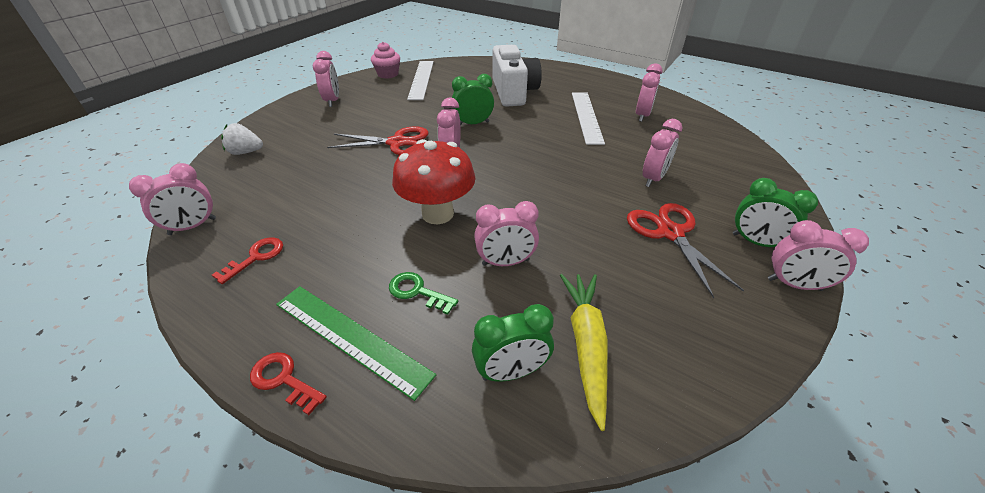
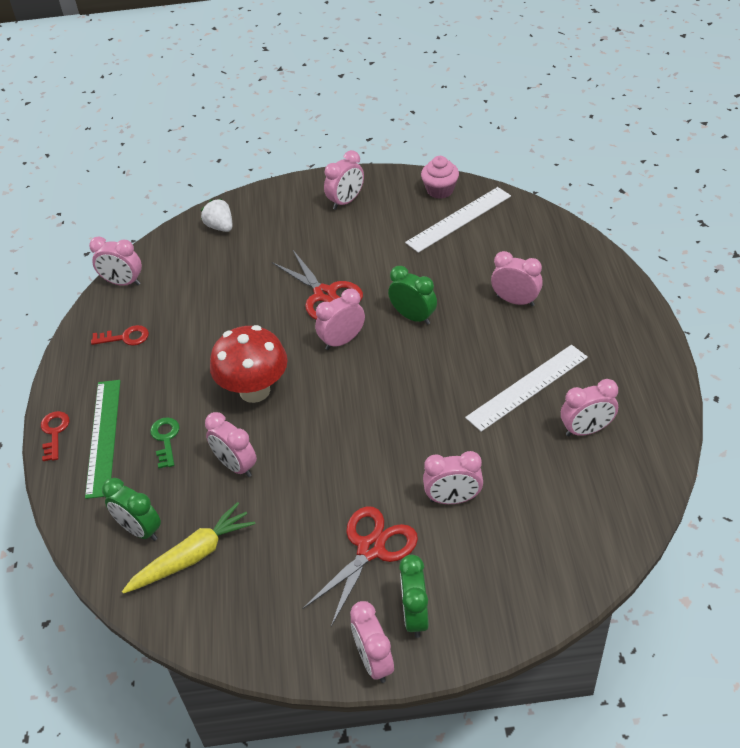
camera: 55 degrees right, 5 degrees up
(513, 92) = (515, 301): white camera -> pink clock

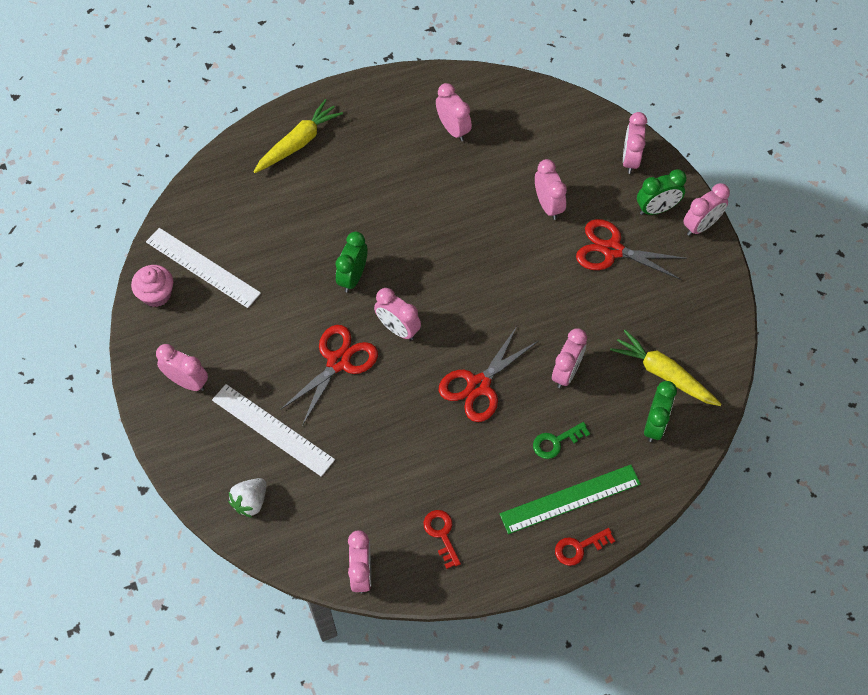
camera: 110 degrees left, 15 degrees up
(254, 390) = (478, 385): red mushroom -> red scissors
(515, 301) = (314, 200): pink clock -> pink clock (630, 159)
(527, 387) = (417, 175): white ruler -> white ruler (272, 429)
(592, 298) = (298, 143): none -> yellow carrot

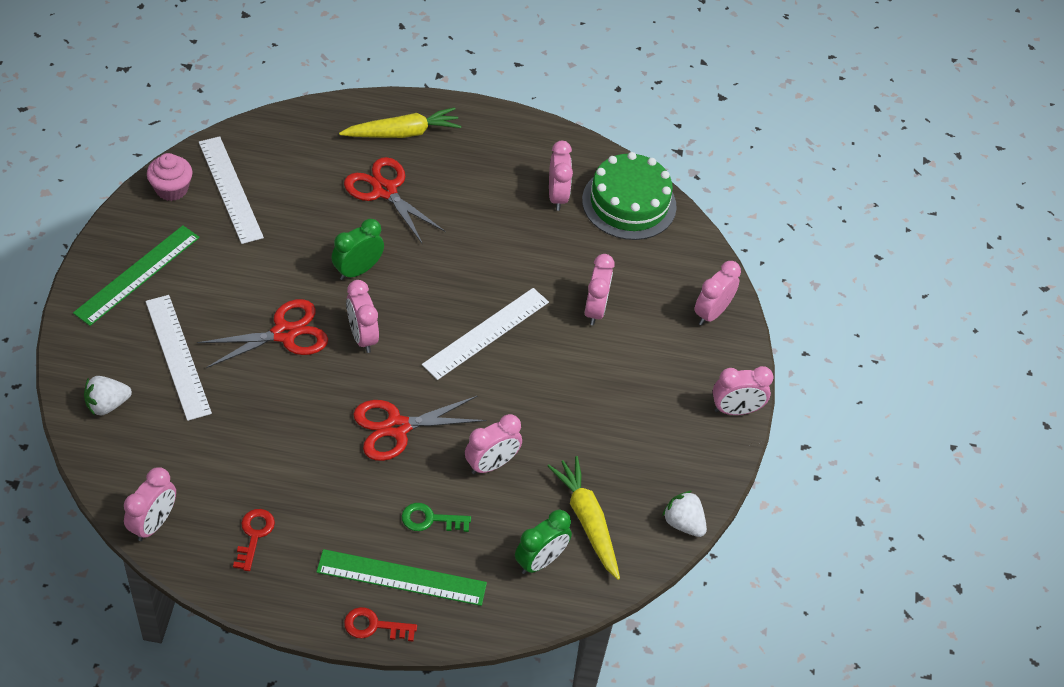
camera: 25 degrees right, 10 degrees down
(187, 382) = (137, 274): pink clock -> green ruler
(485, 271) = (486, 333): none -> white ruler
(508, 105) = (629, 203): none -> green cake
(612, 250) = (627, 382): red scissors -> red scissors (385, 190)
(656, 209) = (702, 371): green clock -> none
(728, 334) = (683, 523): none -> white strawberry

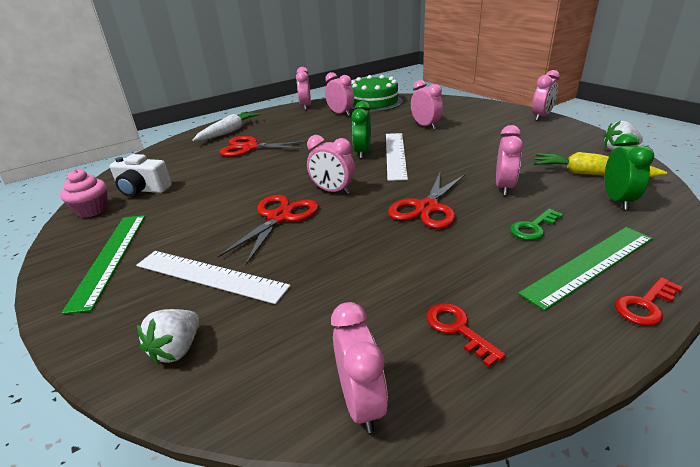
camera: 35 degrees left, 20 degrees down
(230, 189) = (143, 190): white ruler -> white camera
(357, 270) = (283, 174): green clock -> green clock (362, 153)
(402, 133) = (229, 132): yellow carrot -> white carrot
(711, 313) = (468, 105): pink clock -> pink clock (305, 106)

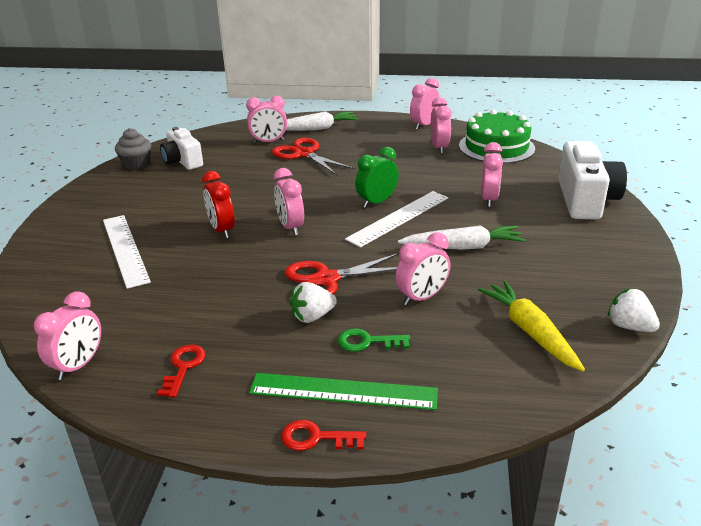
camera: 40 degrees right, 0 degrees up
(92, 210) = (136, 164): pink cupcake -> grey cupcake
(110, 258) = (99, 207): green ruler -> none
(177, 349) = (53, 283): white strawberry -> white strawberry (312, 316)
(279, 217) = (222, 230): red scissors -> red clock
(465, 152) = (463, 247): none -> white carrot
(472, 108) = (585, 200): none -> white camera
(541, 117) = (639, 247): pink clock -> pink clock (268, 142)
(617, 200) = (491, 366): green clock -> none

